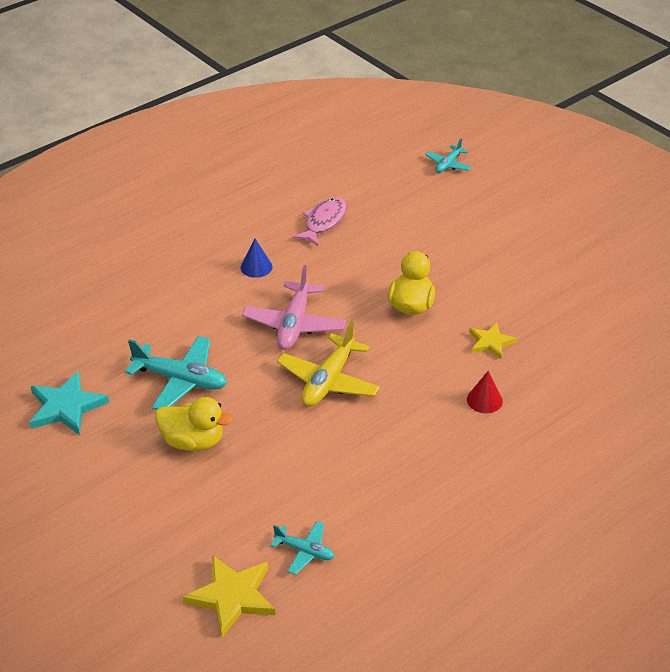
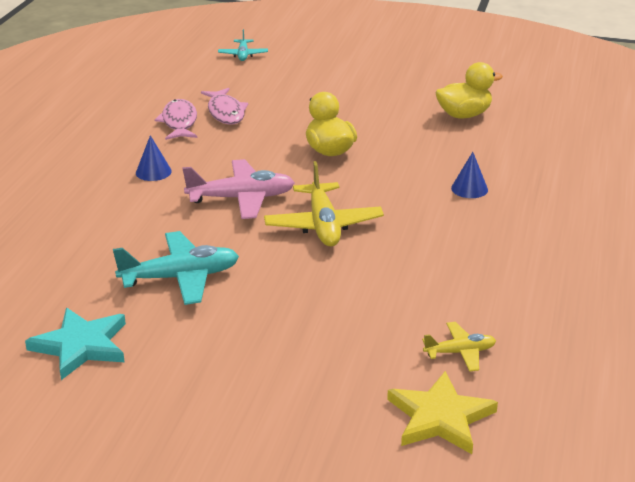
camera: 35 degrees left, 10 degrees down
(193, 441) = (251, 318): yellow duck -> yellow duck (464, 115)
(294, 324) = (241, 198): pink plane -> pink plane turned 75 degrees counterclockwise
(304, 551) = (460, 352): turquoise plane -> yellow plane
(369, 226) = (225, 112): none -> pink fish
(484, 400) = (469, 189): red cone -> blue cone
(490, 342) = (425, 151): yellow star -> none

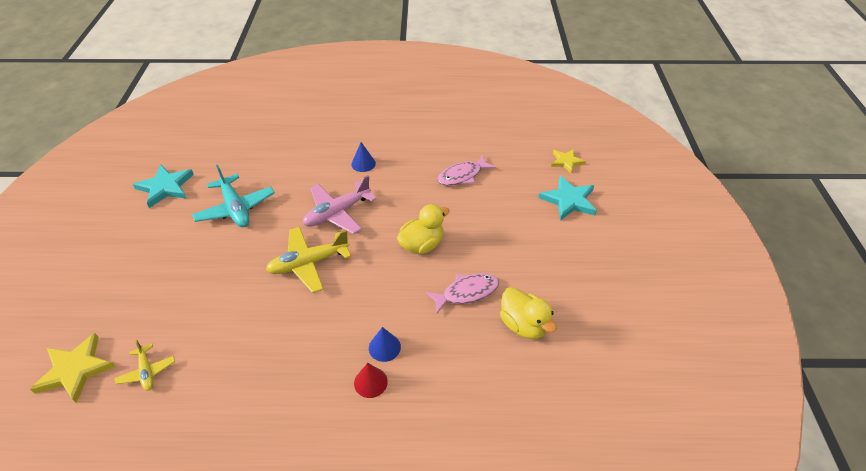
camera: 75 degrees right, 15 degrees up
(179, 122) = (437, 157): pink fish -> pink fish (467, 292)
(241, 198) = (337, 213): pink plane -> pink plane turned 75 degrees clockwise
(243, 55) = (566, 161): turquoise plane -> yellow star
(305, 65) = (569, 200): none -> turquoise star
(512, 201) = (370, 382): none -> red cone

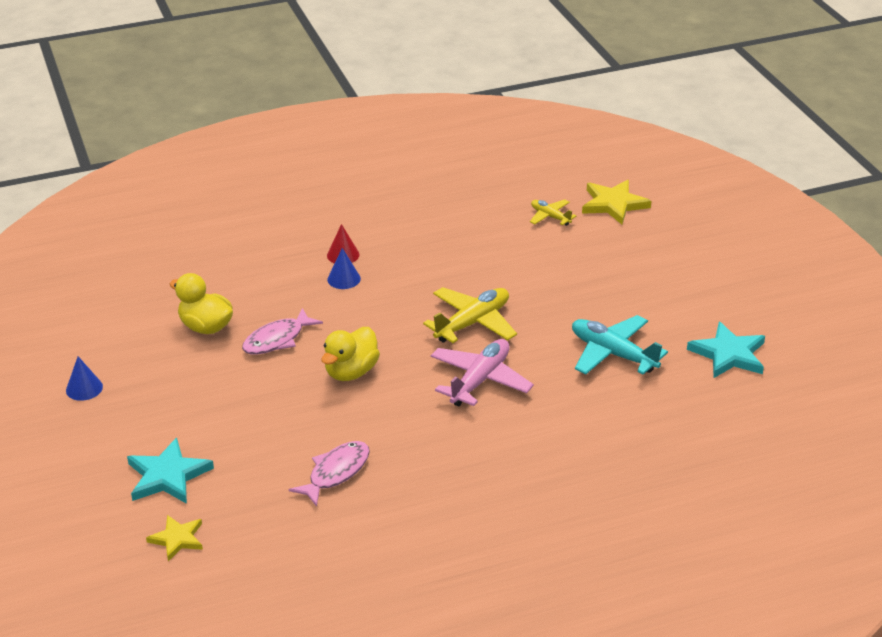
camera: 160 degrees right, 10 degrees down
(363, 163) = (493, 453): blue cone -> blue cone (84, 388)

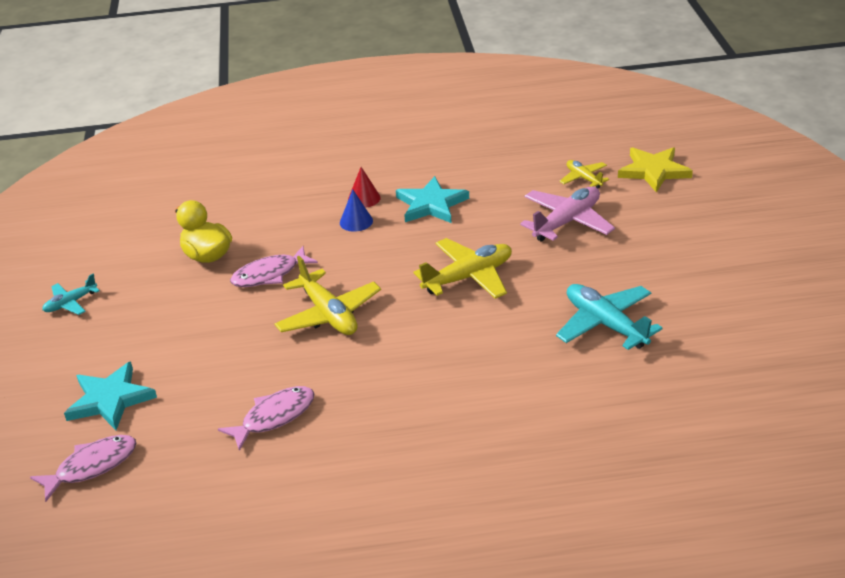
camera: 15 degrees right, 0 degrees up
(84, 388) = (70, 303): blue cone -> turquoise plane
(177, 539) = (92, 466): yellow star -> pink fish
(351, 372) = (328, 314): yellow duck -> yellow plane
(480, 380) = (456, 337): pink plane -> pink plane (567, 222)
(729, 354) = (733, 338): turquoise star -> turquoise star (431, 204)

